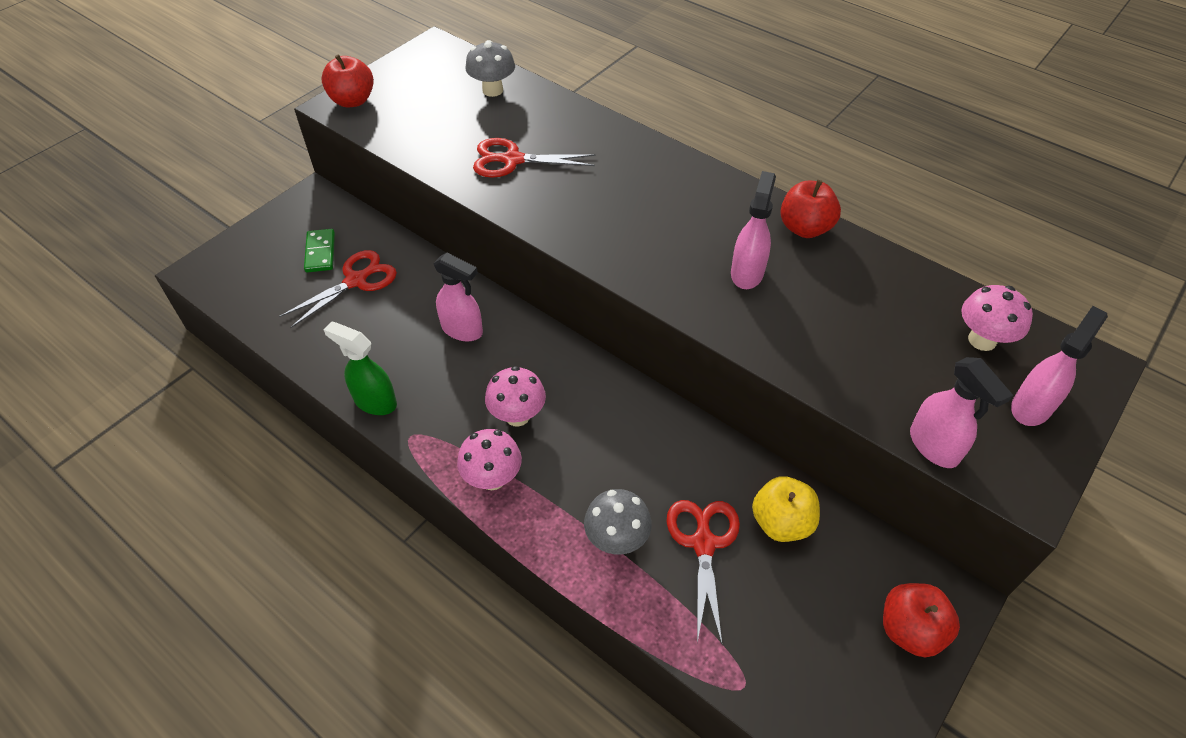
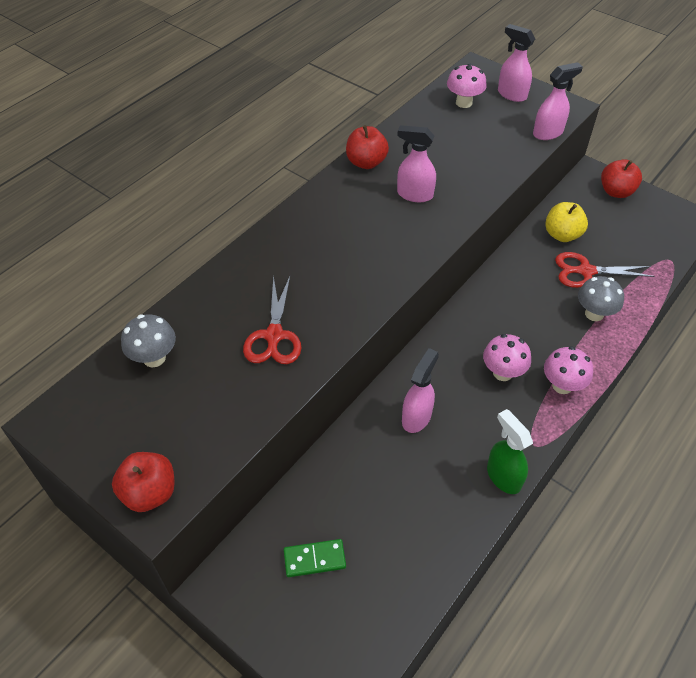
camera: 90 degrees left, 0 degrees up
(356, 281) = (357, 516): red scissors -> none
(374, 401) = (503, 476): green spray bottle -> green spray bottle turned 120 degrees clockwise

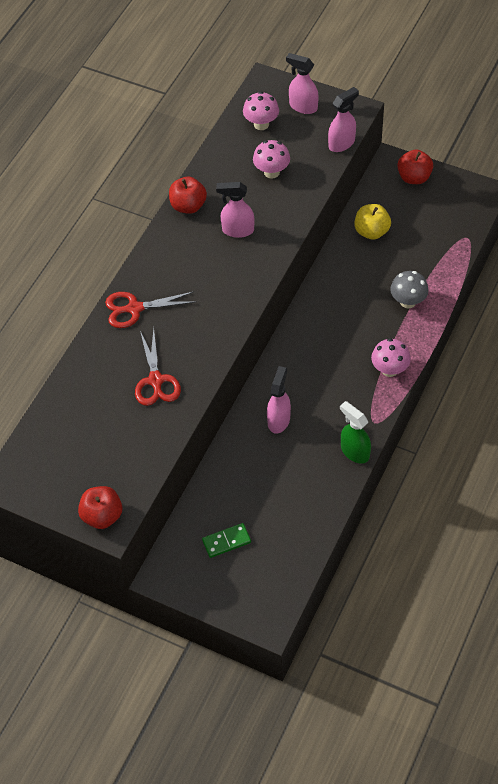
camera: 10 degrees left, 5 degrees up
(154, 358) = (68, 418): grey mushroom -> none
(502, 373) = (340, 369): pink mushroom -> pink mushroom (271, 172)
(586, 271) = (396, 263): red scissors -> red scissors (134, 308)

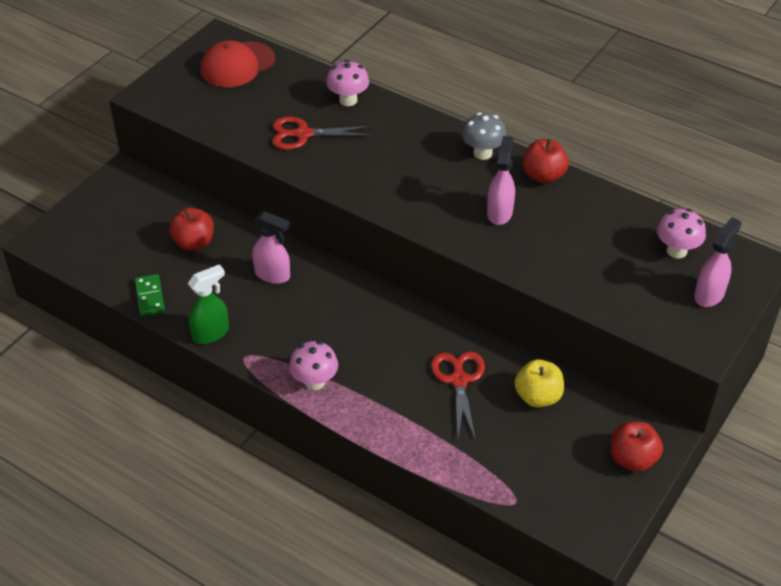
camera: 95 degrees right, 10 degrees down
(54, 455) = (237, 65): none -> red cap
(102, 516) = (158, 91): red apple -> red apple (194, 243)
(134, 308) = (401, 125): red scissors -> red scissors (459, 380)
(226, 541) = (141, 220): green domino -> green domino (150, 296)
(271, 172) = (591, 252): pink mushroom -> pink mushroom (348, 100)
(342, 143) = (638, 325): pink spray bottle -> none
(408, 302) = (415, 417): grey mushroom -> grey mushroom (482, 153)

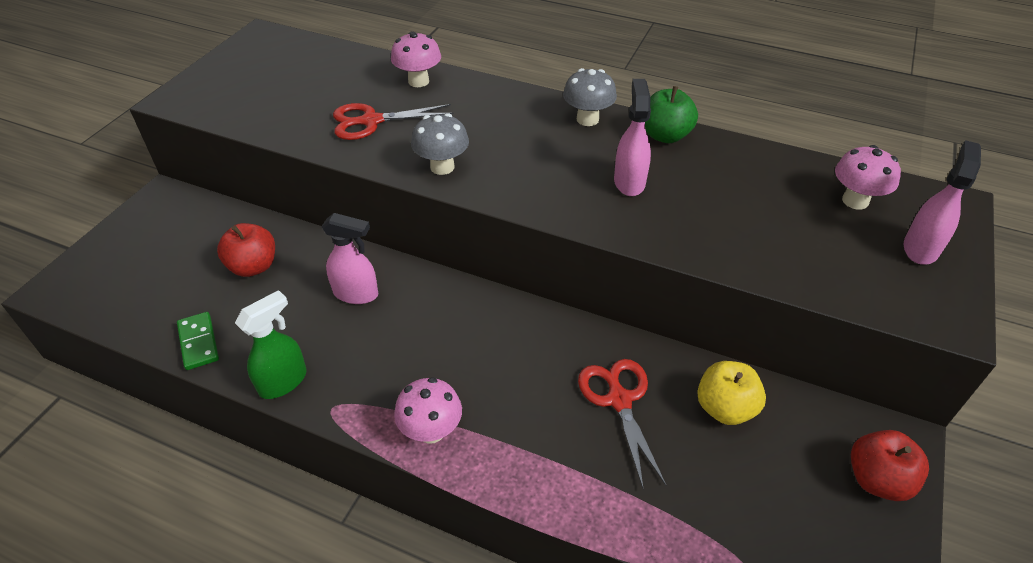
camera: 10 degrees left, 0 degrees up
(237, 65) = (285, 59): red cap -> none
(353, 182) = (442, 167): none -> grey mushroom
(543, 176) = (665, 136): red apple -> green apple

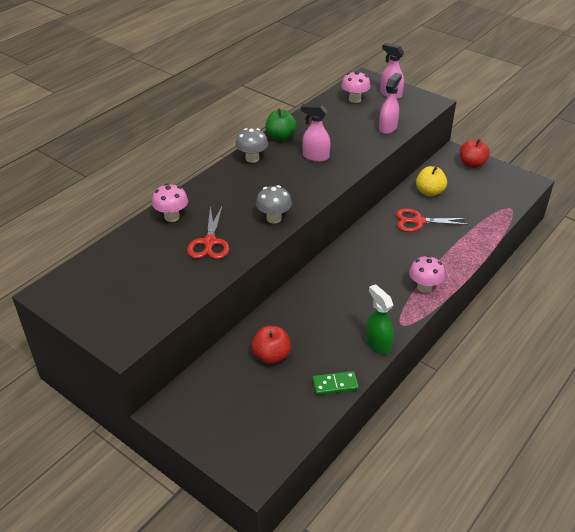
camera: 75 degrees left, 5 degrees down
(356, 294) = (315, 307): pink spray bottle -> pink spray bottle (388, 128)

